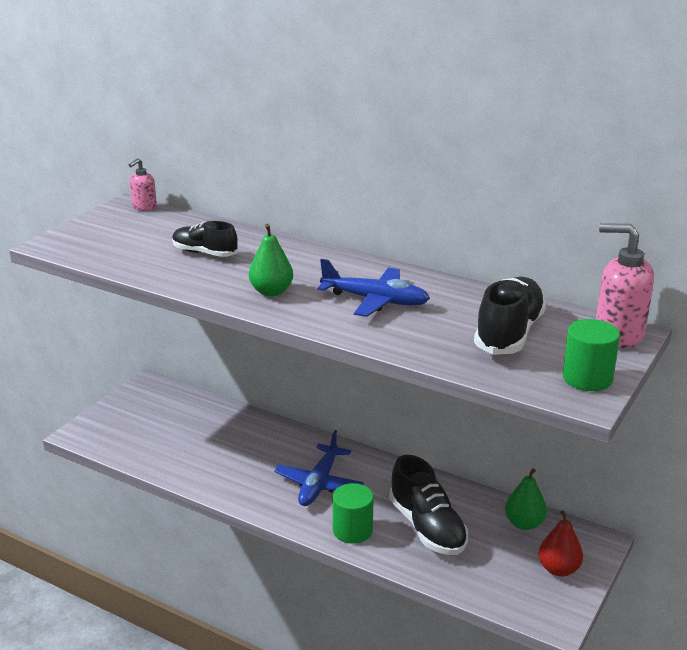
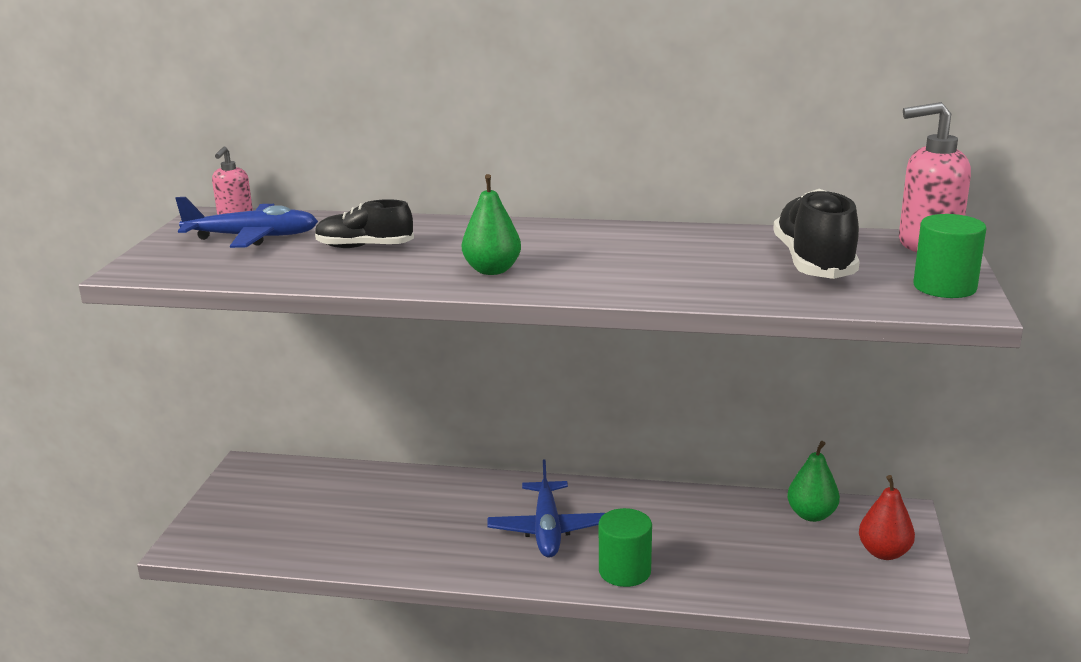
camera: 20 degrees left, 5 degrees down
(375, 300) = (628, 258): blue plane -> blue plane (252, 237)
(427, 527) = (709, 546): black shoe -> none

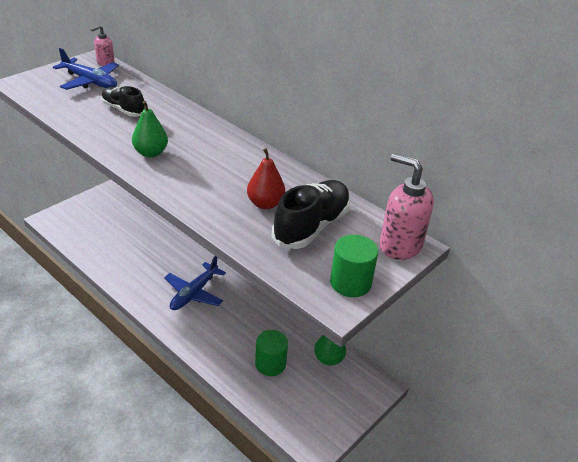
camera: 30 degrees right, 15 degrees up
(624, 571) = (200, 336): green cylinder -> green cylinder (270, 364)
(884, 553) = (337, 403): red pear -> red pear (265, 204)

